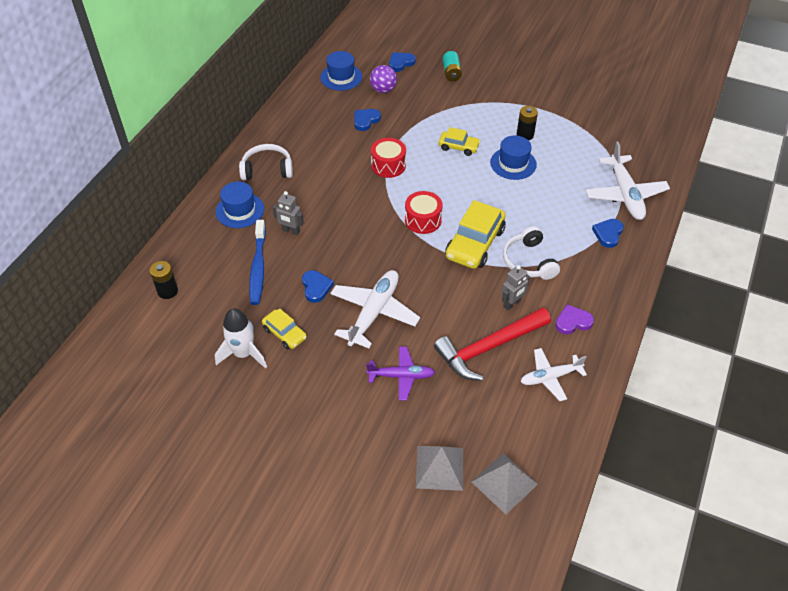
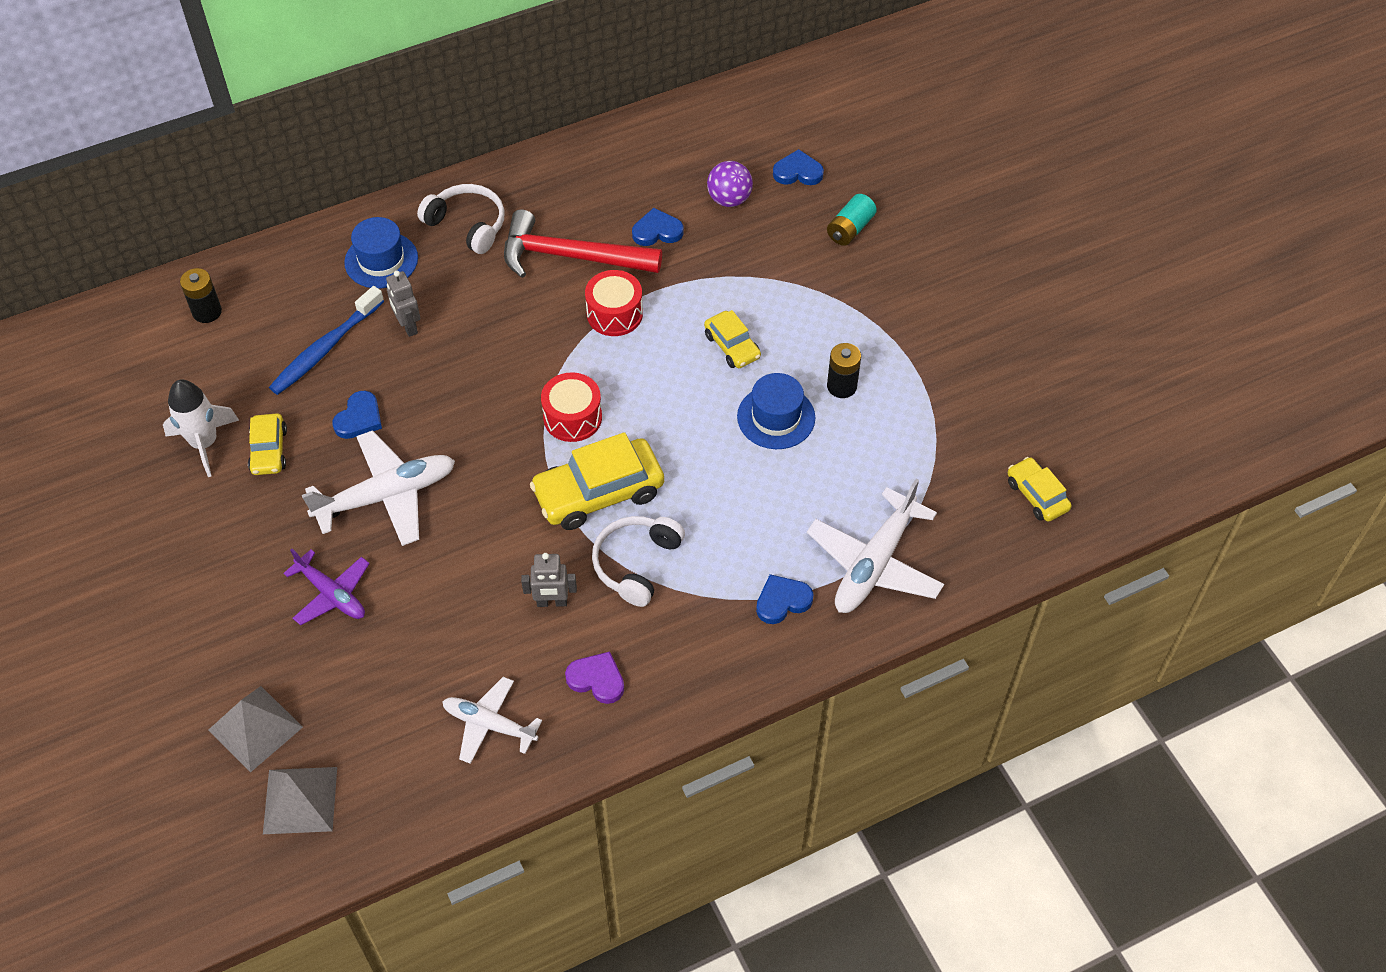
camera: 40 degrees right, 5 degrees up
(341, 77) = (696, 147): blue hat -> none
(489, 348) = (463, 635): red hammer -> red hammer (571, 256)
(651, 128) = (1037, 495): none -> yellow car

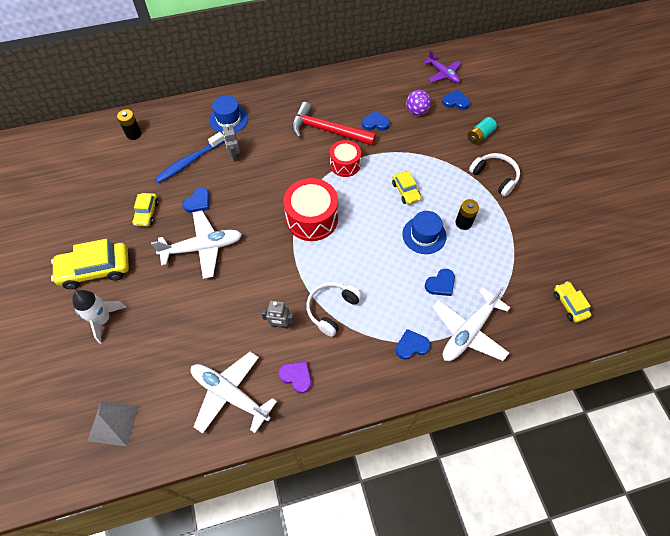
camera: 10 degrees right, 5 degrees up
(204, 443) = (114, 204): white rocket -> white rocket (103, 319)
(255, 728) = (100, 373): grey pyramid -> none
(332, 594) = (160, 300): purple plane -> purple plane (443, 74)
(467, 225) = (277, 107): white headphones -> white headphones (495, 177)
(489, 724) = (230, 394): white plane -> white plane, size x1.58
(572, 417) = (312, 218): red drum -> red drum, size x1.60
(598, 493) = (318, 264): yellow car -> yellow car (95, 269)
(816, 494) = (440, 284): none -> blue heart

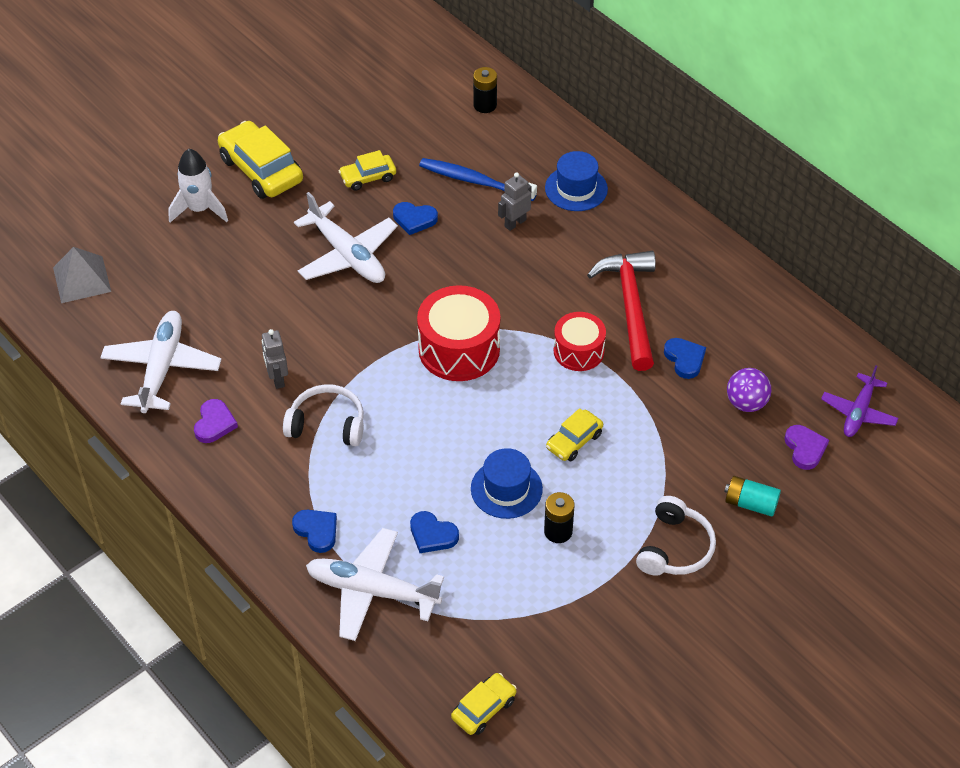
camera: 65 degrees right, 10 degrees down
(455, 102) = (805, 448): blue heart -> purple heart

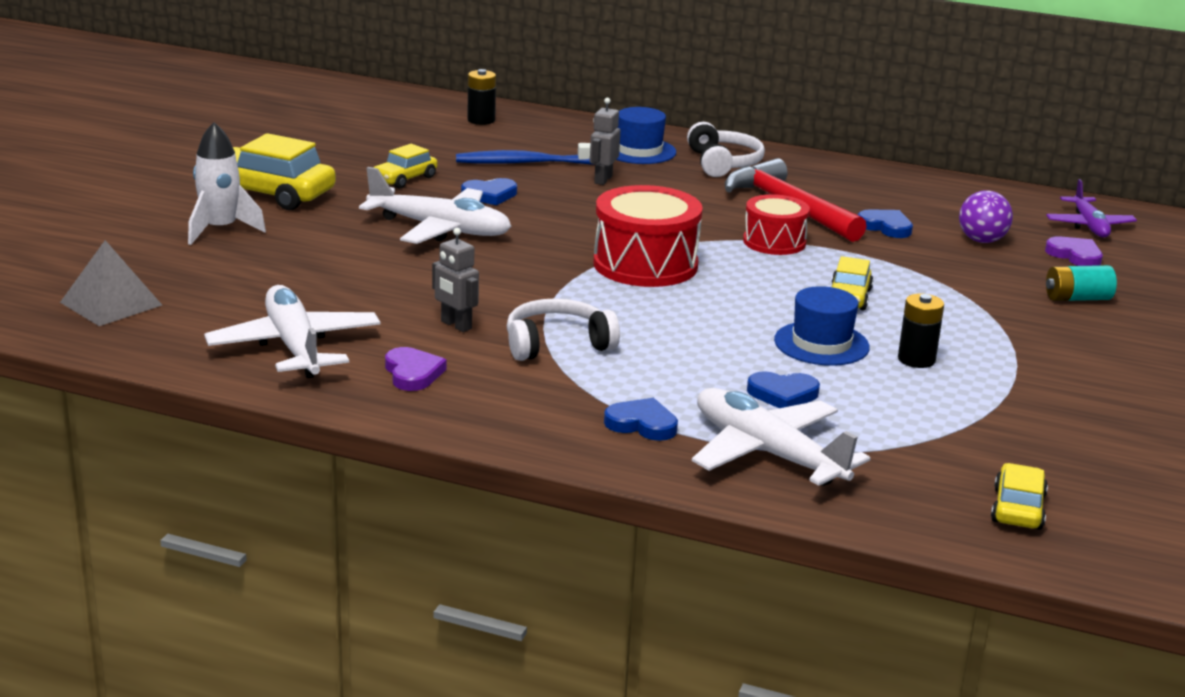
camera: 30 degrees left, 25 degrees down
(372, 591) = (767, 453): white plane -> white plane turned 60 degrees clockwise
(675, 548) = (1049, 342): white headphones -> white headphones (723, 163)

